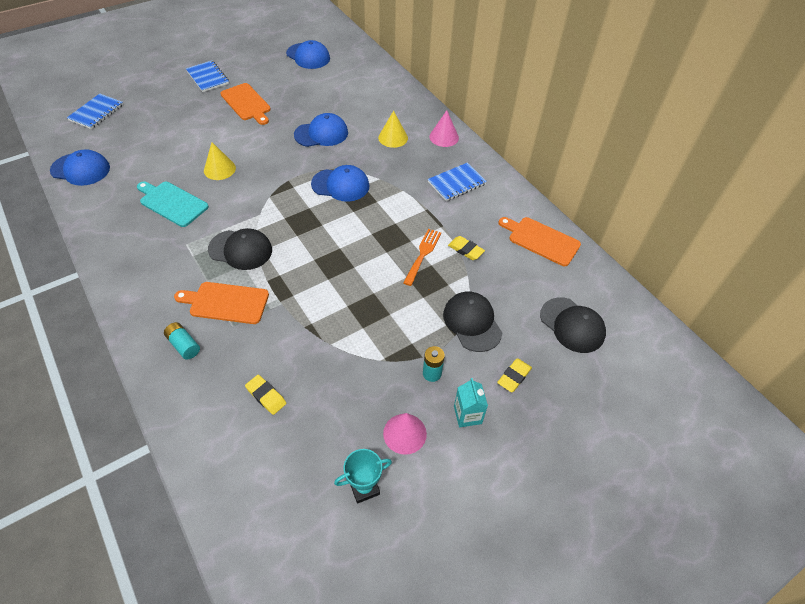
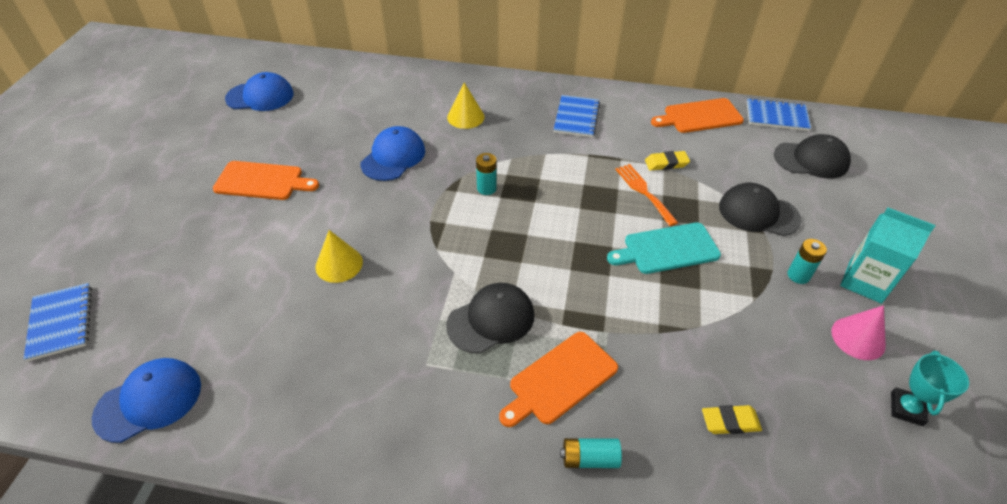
camera: 45 degrees left, 5 degrees down
(172, 203) = (340, 339): turquoise cutting board -> turquoise cutting board (667, 249)
(208, 77) = (167, 185): blue notebook -> blue notebook (776, 116)
(340, 185) = (486, 188): blue cap -> turquoise battery
(444, 137) = (507, 88): pink cone -> none
(467, 415) = (865, 282): turquoise carton -> turquoise carton, size x1.51
(514, 376) = (842, 227): yellow eraser -> none

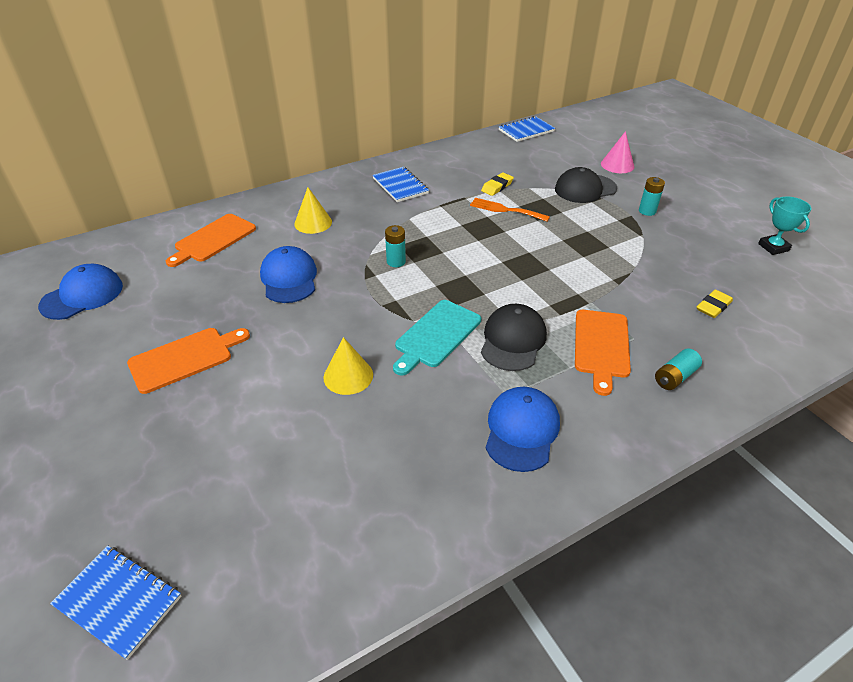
camera: 40 degrees left, 5 degrees down
(149, 401) = (316, 585): blue cap -> blue cap (521, 430)
(667, 249) = (562, 235): turquoise cutting board -> turquoise cutting board (436, 335)
(700, 116) = (481, 150): orange cutting board -> orange cutting board (213, 239)
(811, 160) = (575, 146): black cap -> none
(858, 338) = (712, 226): pink cone -> pink cone (617, 165)
(865, 282) = (680, 197): turquoise carton -> none

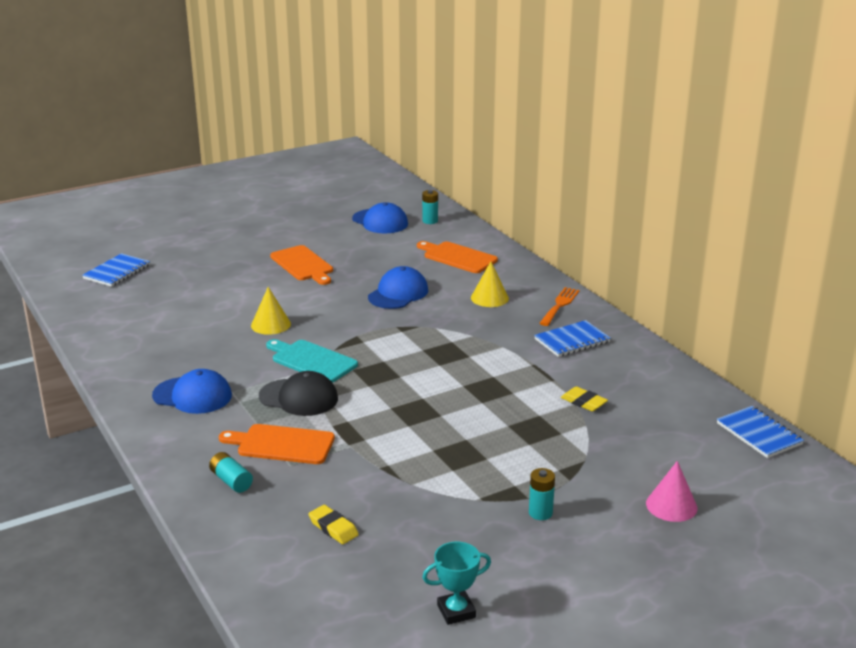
camera: 90 degrees right, 15 degrees down
(289, 278) = (398, 293): blue cap -> blue cap turned 45 degrees counterclockwise
(396, 261) = (423, 341): turquoise battery -> turquoise battery (430, 221)
(505, 210) = (528, 405): orange fork -> orange fork (560, 305)
(585, 189) = (592, 468): black cap -> none

